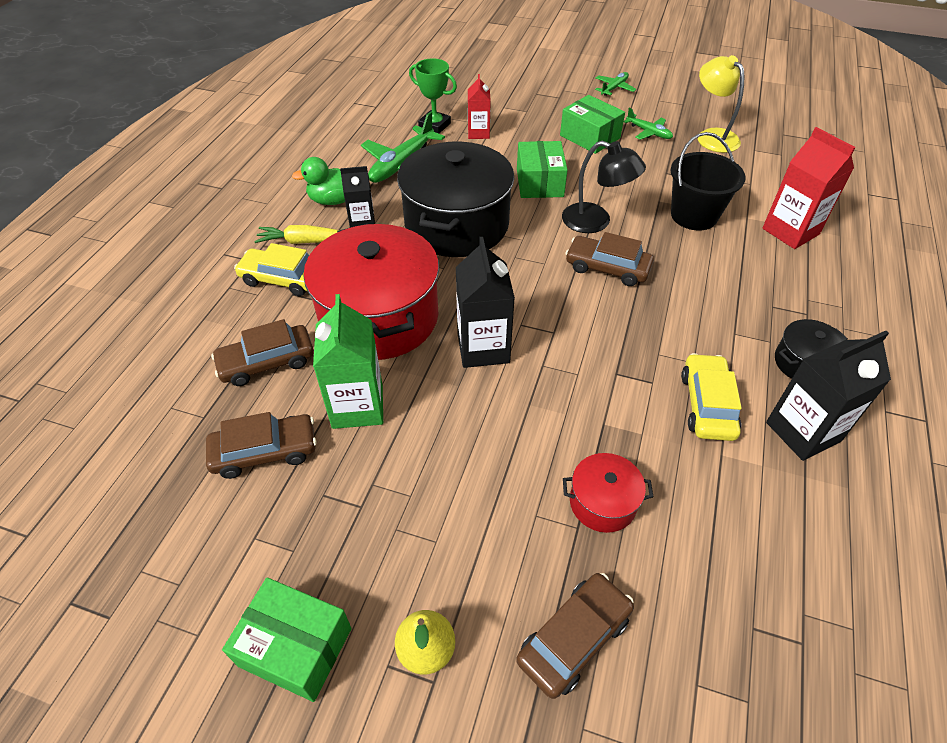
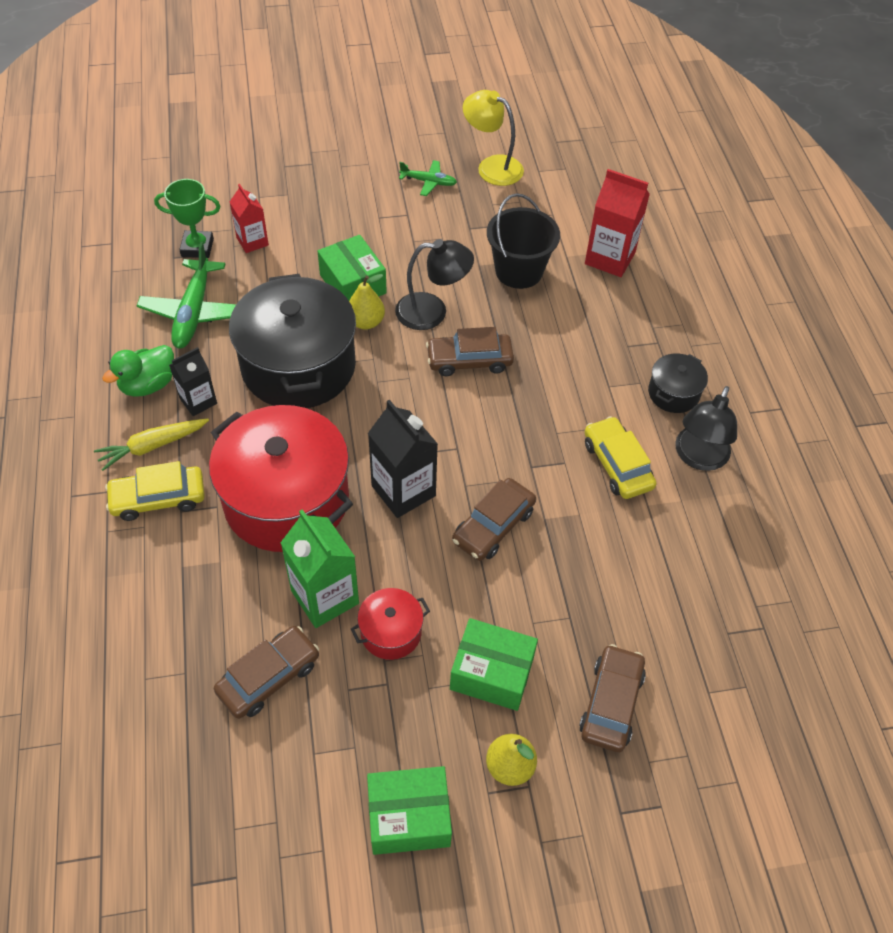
camera: 30 degrees left, 5 degrees up
(267, 362) = (207, 592): brown car -> brown car (493, 526)
(533, 212) = (366, 322): none -> yellow pear
(590, 137) = (372, 207): green box -> green box (492, 673)
(602, 503) = (578, 588): red pot -> red pot (391, 632)
(614, 88) = (364, 133): green plane -> none
(803, 432) = (698, 457): black carton -> black lamp

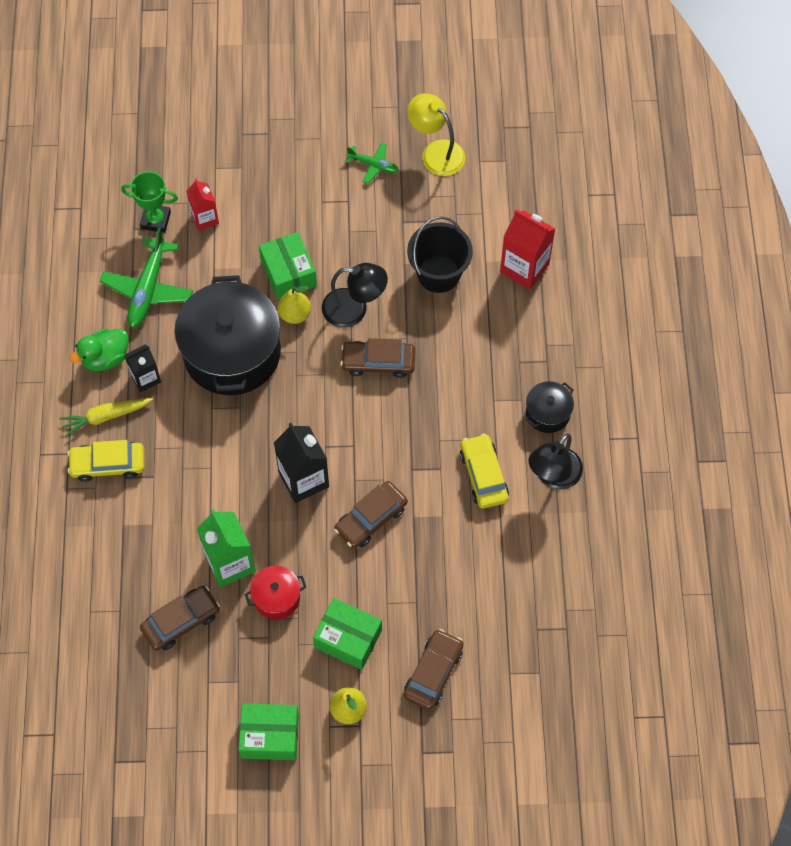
camera: 10 degrees right, 10 degrees up
(286, 500) = (209, 477): red pot -> none

